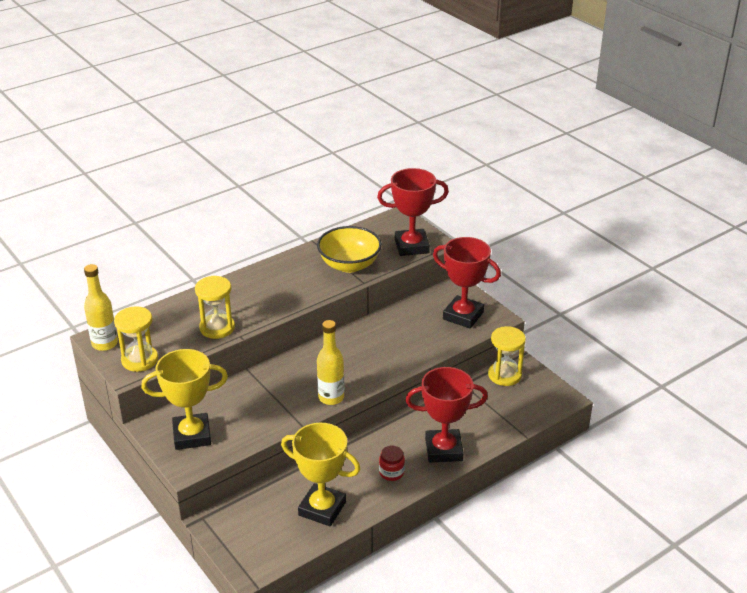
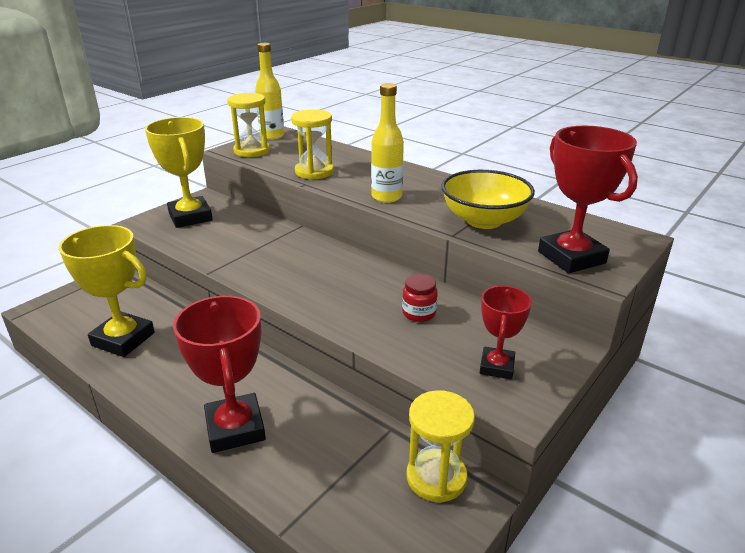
camera: 75 degrees right, 5 degrees down
(322, 508) = (123, 339): yellow trophy -> yellow trophy turned 75 degrees counterclockwise
(331, 397) = (264, 282): yellow bottle -> yellow bottle (386, 197)
(391, 473) = (185, 384): red jar -> red jar (419, 313)
(463, 316) = (497, 367): red trophy -> red trophy, size x0.60

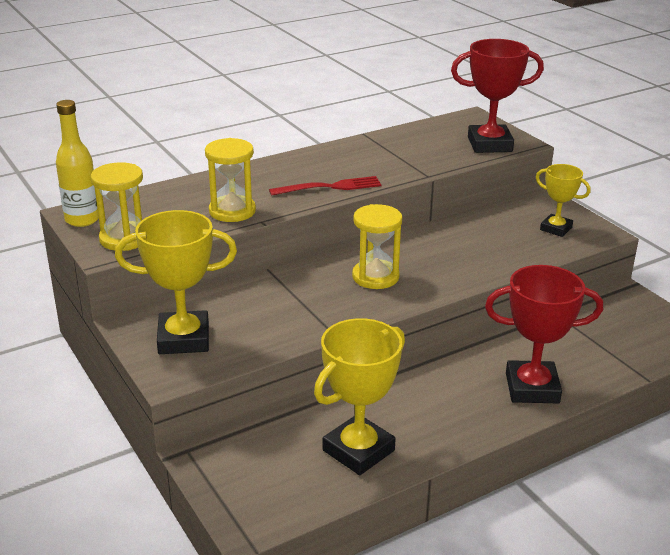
camera: 70 degrees left, 0 degrees up
(386, 197) = (330, 187): yellow bottle -> red fork
(419, 313) = (473, 241): red jar -> none
(436, 477) = (611, 306): yellow hourglass -> yellow hourglass (375, 277)
(484, 220) = (409, 158): yellow bowl -> none
(497, 367) = (556, 228): red trophy -> yellow trophy

